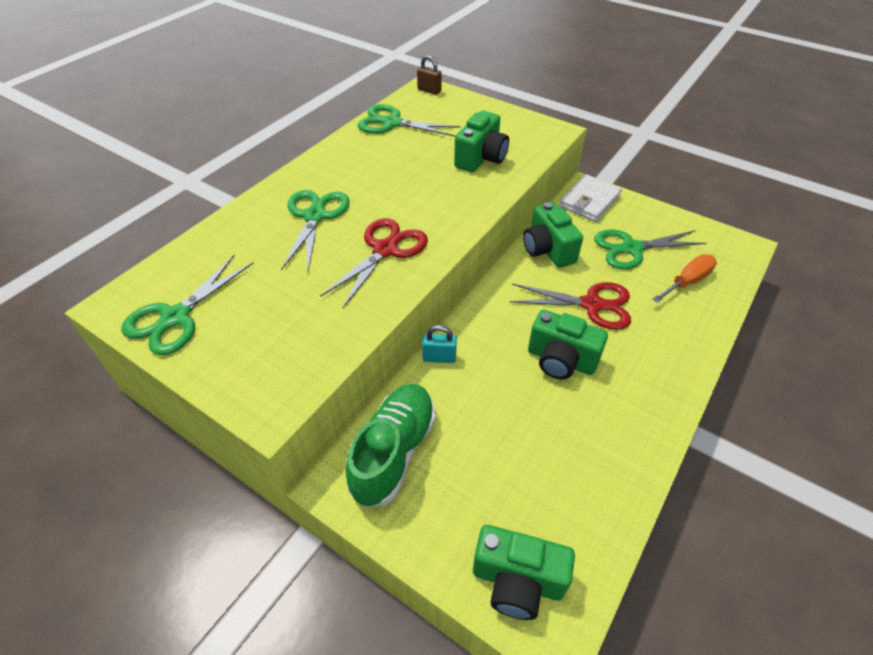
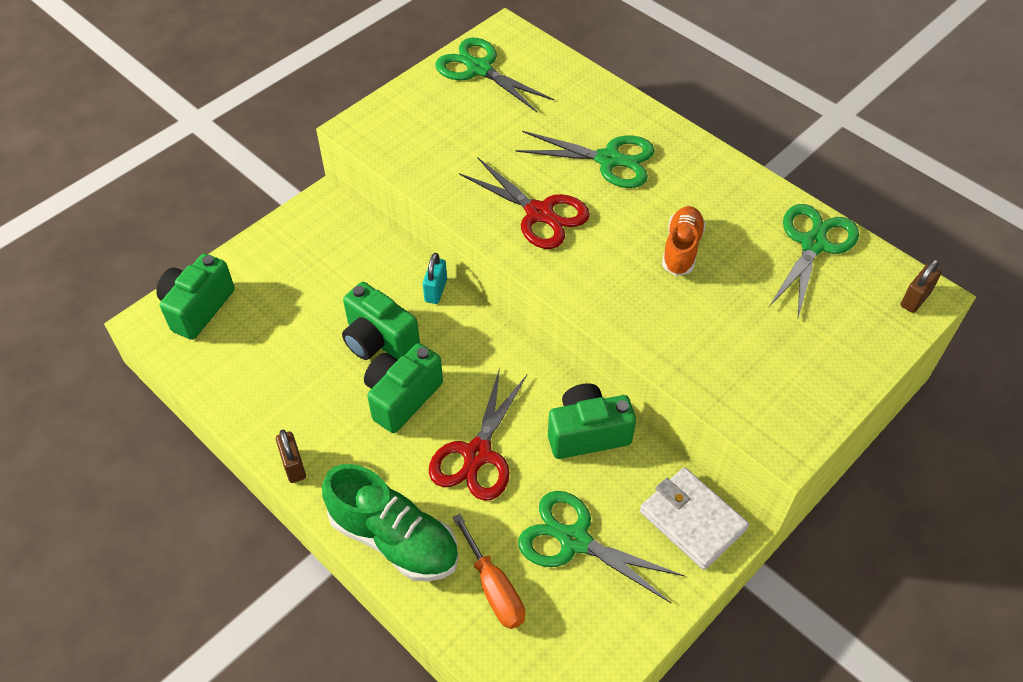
camera: 100 degrees right, 5 degrees up
(394, 452) = (339, 244): green shoe -> green shoe (394, 539)
(409, 175) = (681, 249): none -> orange shoe
(481, 158) = (713, 331): green camera -> green camera (378, 340)
(631, 248) = (574, 540): green scissors -> green scissors turned 60 degrees counterclockwise
(661, 424) = (293, 466): none -> brown padlock

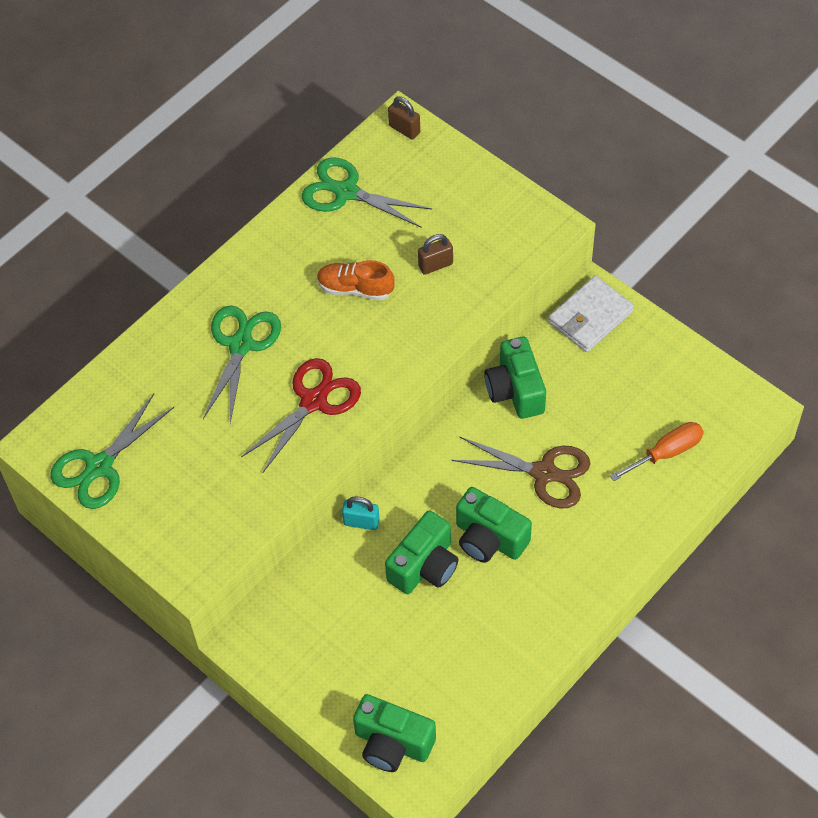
camera: 90 degrees left, 5 degrees up
(293, 466) = (569, 620): brown padlock -> brown padlock (435, 265)
(394, 539) = (632, 530): green shoe -> none
(477, 455) = (544, 473): red scissors -> brown scissors
(574, 540) = (617, 398): green scissors -> none

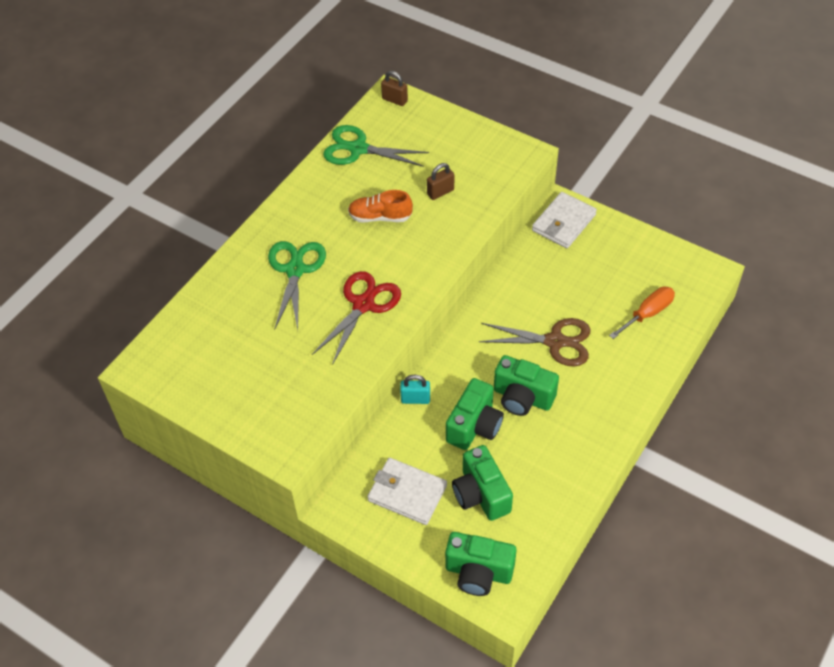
camera: 10 degrees left, 5 degrees down
(99, 466) = (193, 378): green scissors -> none
(329, 636) = (407, 493): none -> white wallet
(515, 390) = (517, 283): green camera -> green camera (481, 494)

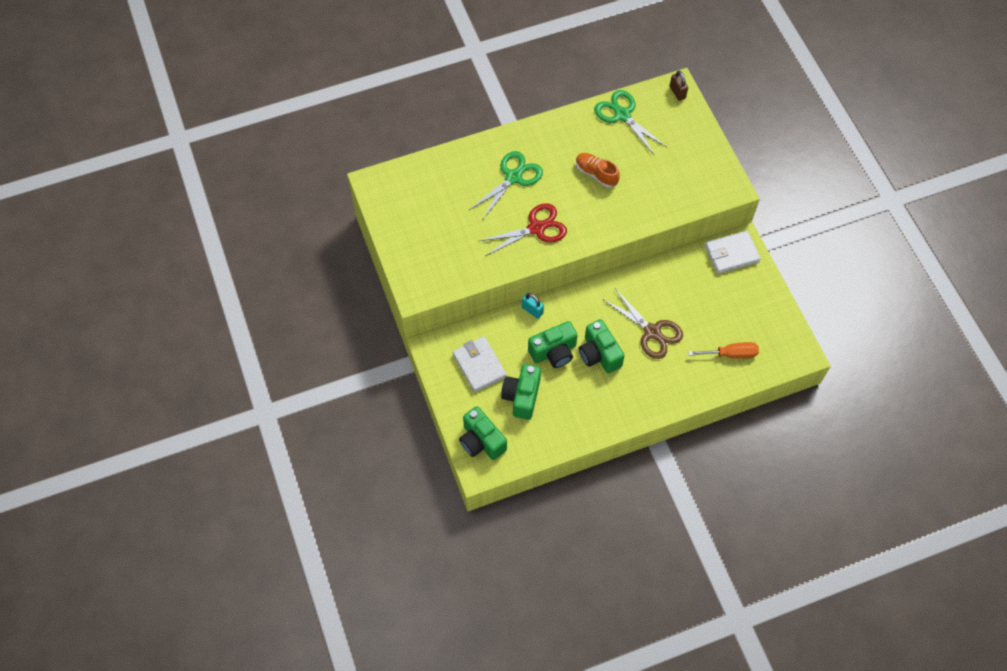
camera: 35 degrees right, 10 degrees up
(440, 192) = (650, 181): brown padlock -> none

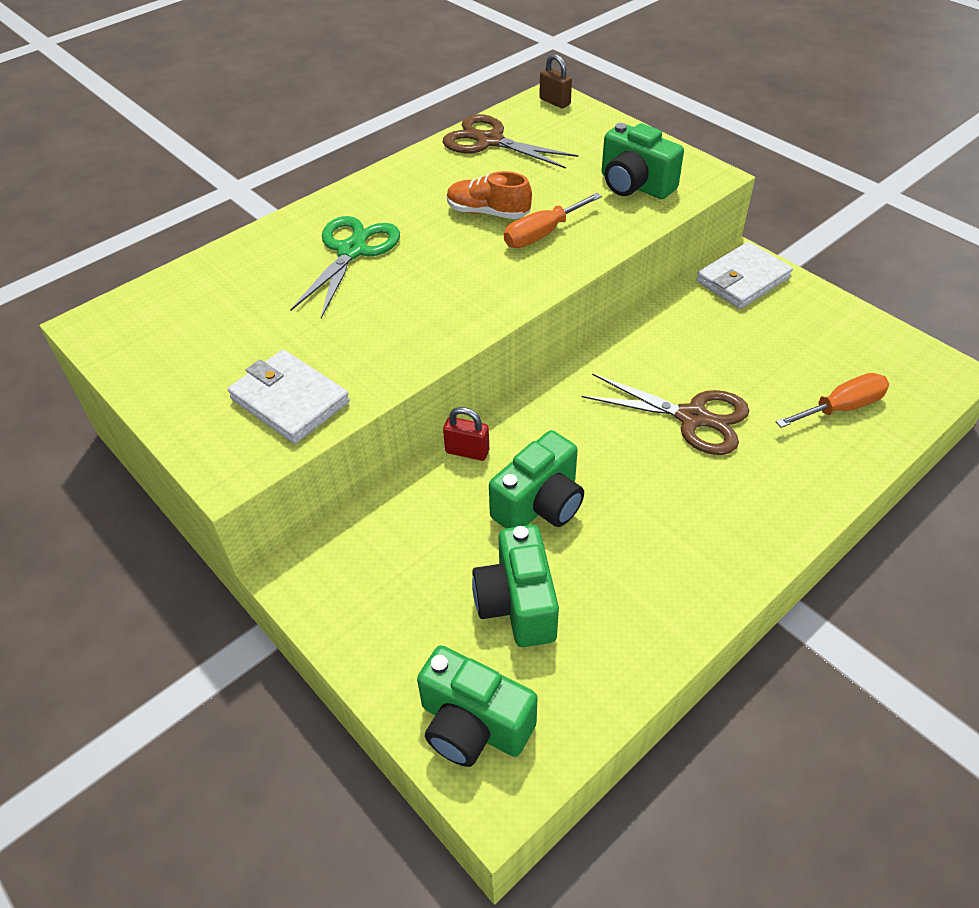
camera: 20 degrees left, 15 degrees down
(479, 365) = (407, 576): white wallet -> white wallet (290, 400)
(532, 310) = (467, 451): turquoise padlock -> red padlock
(536, 228) = (424, 304): red scissors -> none
(599, 354) = (623, 481): green camera -> green camera (634, 185)
(617, 201) = (542, 234): none -> orange screwdriver
(622, 115) = (489, 141): green scissors -> brown scissors

